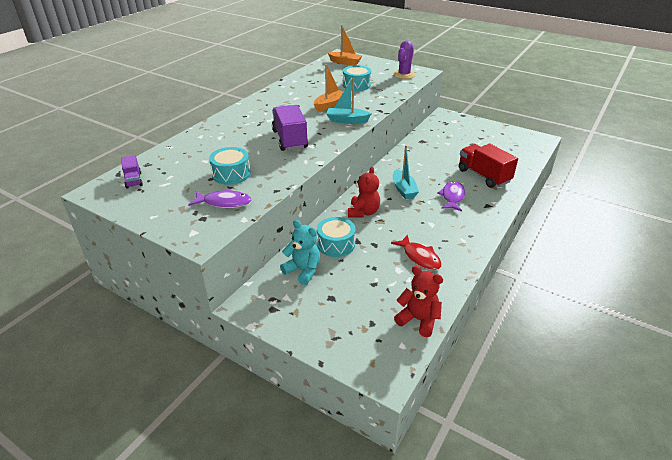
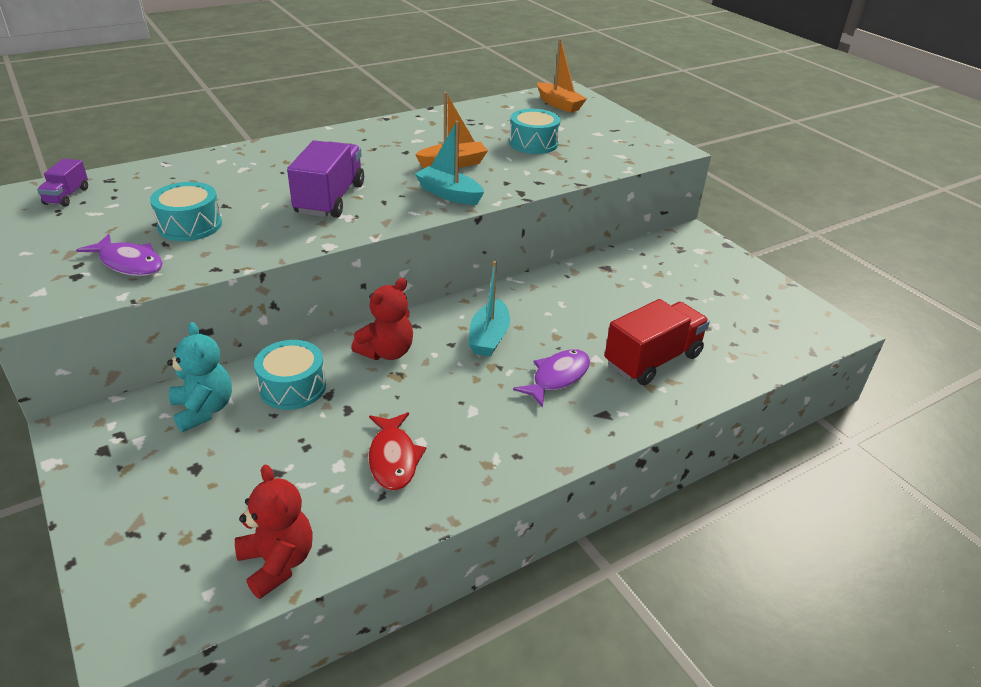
camera: 25 degrees right, 0 degrees up
(404, 75) = (632, 146): purple cactus -> none
(483, 176) = (653, 360): red truck -> red truck turned 60 degrees clockwise

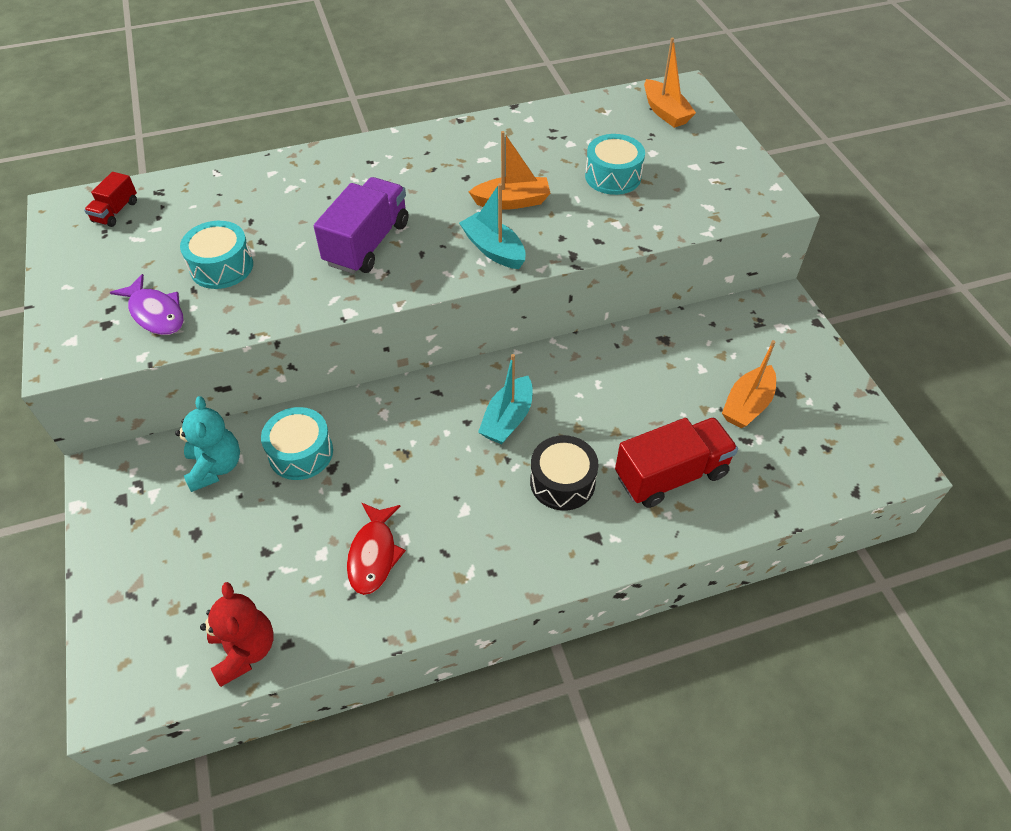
camera: 15 degrees right, 15 degrees up
(67, 196) = (116, 211): purple truck -> red truck
(387, 352) = (400, 423): red teddy bear -> none
(557, 377) = (562, 482): purple fish -> black drum
(695, 304) = (747, 405): none -> orange boat

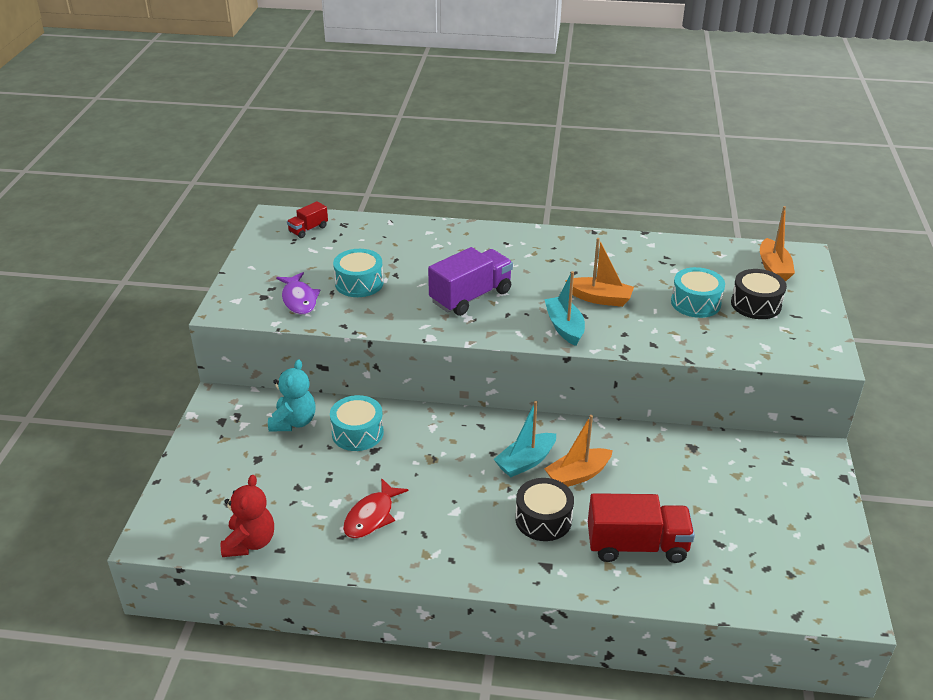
camera: 25 degrees right, 15 degrees down
(672, 160) = (756, 304): none -> black drum
(747, 405) = (736, 518): orange boat -> orange boat (577, 475)

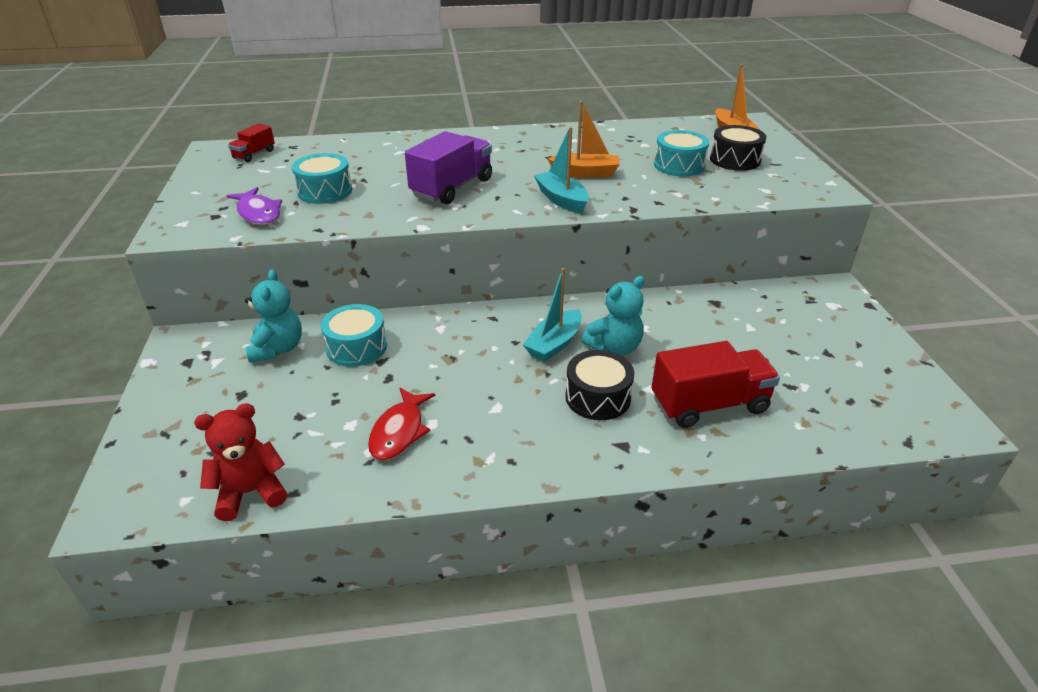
camera: 15 degrees left, 0 degrees up
(250, 542) = (250, 492): red teddy bear -> red teddy bear turned 105 degrees counterclockwise
(577, 475) = (614, 347): orange boat -> turquoise teddy bear

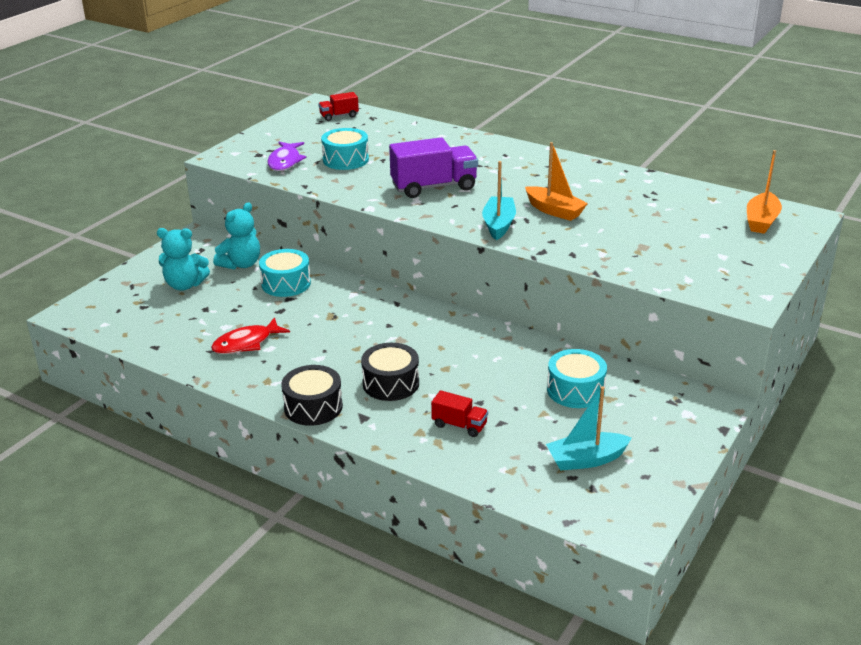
camera: 40 degrees right, 5 degrees down
(250, 492) = (136, 336): red teddy bear -> none
(554, 344) = (412, 338): turquoise boat -> turquoise boat (586, 459)
(614, 347) = (452, 360): turquoise teddy bear -> turquoise teddy bear (185, 285)
(679, 165) = (648, 232): turquoise drum -> turquoise drum (575, 390)
(709, 405) = (459, 425): red truck -> red truck, size x0.52
(735, 160) = (711, 245): black drum -> black drum (313, 407)

